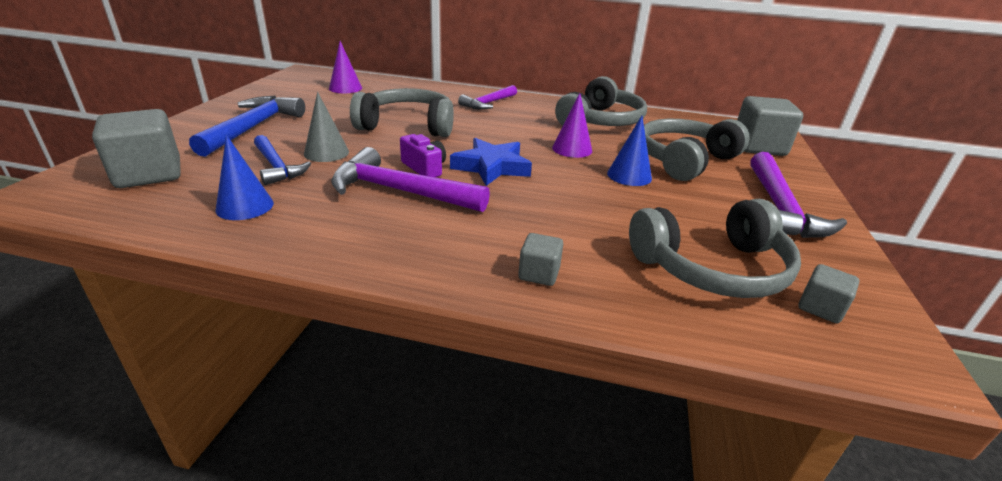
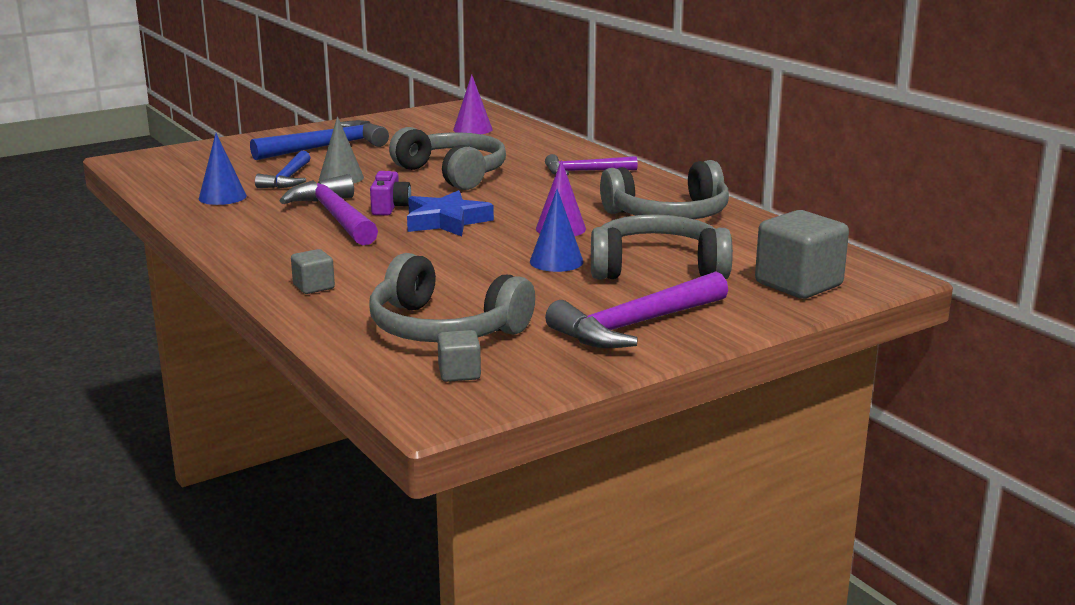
camera: 45 degrees right, 10 degrees down
(149, 174) = (204, 163): grey cube -> none

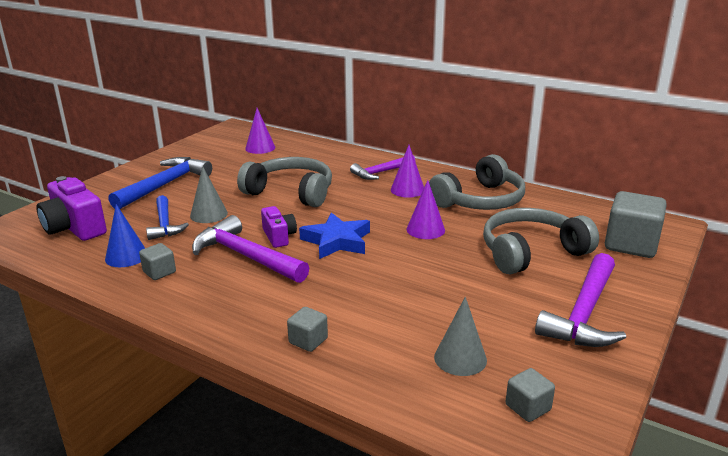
camera: 25 degrees left, 5 degrees up
(199, 168) = (74, 228): none -> purple camera
(238, 214) = (159, 272): none -> grey cube
(444, 328) = (460, 358): grey headphones -> grey cone
(556, 261) = (459, 263): blue cone -> none
(593, 192) = (407, 190): none -> purple cone

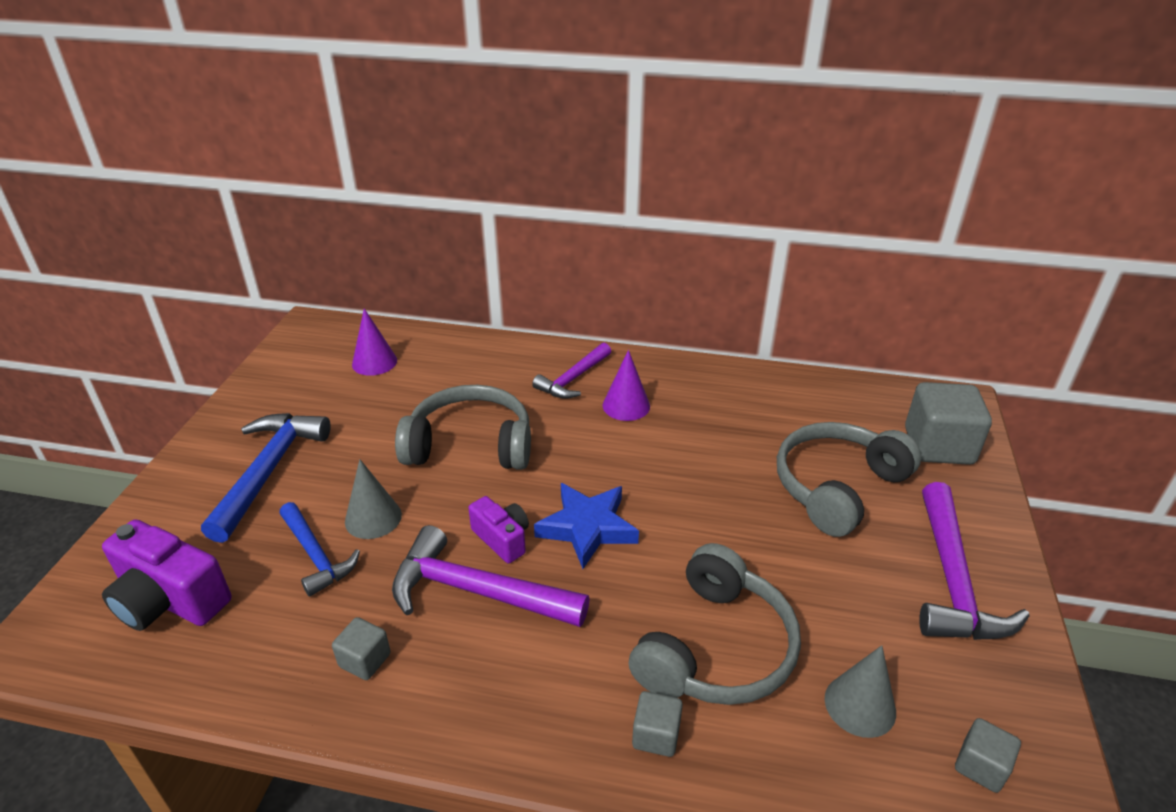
camera: 20 degrees left, 10 degrees up
(126, 256) = (293, 640): blue cone -> none
(425, 229) = (690, 477): purple cone -> none
(480, 200) = (727, 406): grey headphones -> grey headphones (715, 648)

